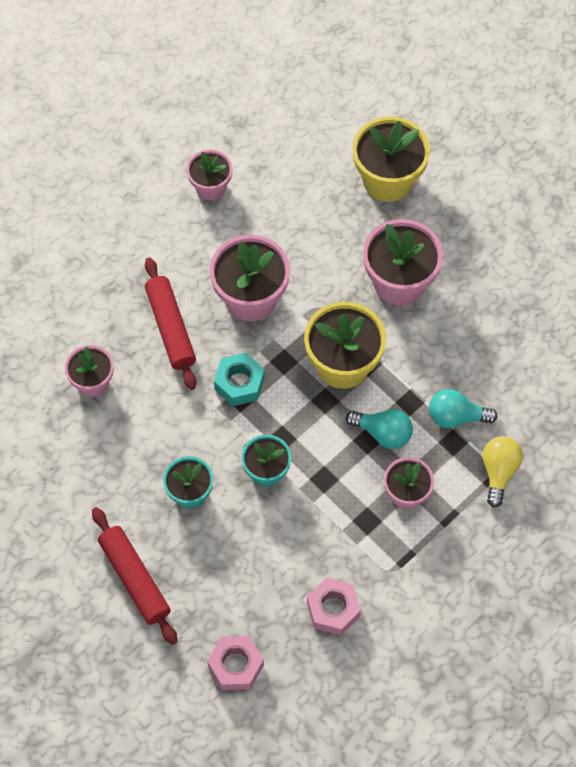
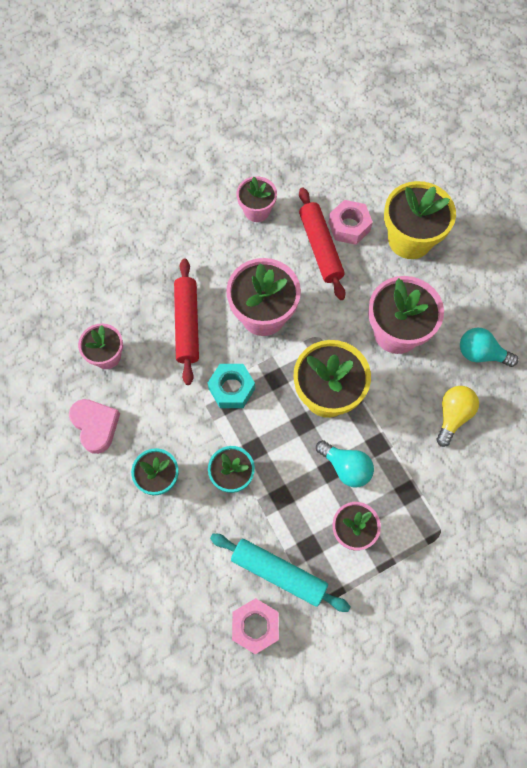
camera: 15 degrees right, 5 degrees up
(104, 457) = (95, 426): none -> pink heart
(135, 579) = (87, 547): red rolling pin -> red rolling pin (320, 248)
(236, 665) = (151, 657): pink nut -> pink nut (349, 226)
(342, 553) = (279, 573): none -> turquoise rolling pin
(456, 417) = (416, 469): turquoise light bulb -> turquoise light bulb (480, 354)
(498, 472) = (442, 532): yellow light bulb -> yellow light bulb (452, 416)

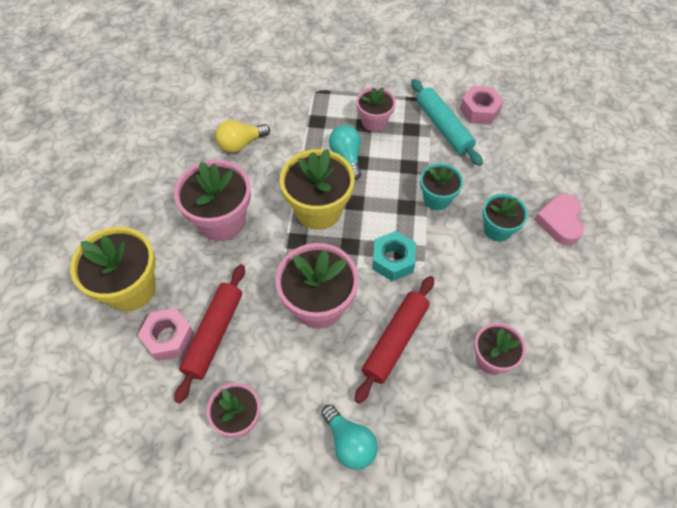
camera: 145 degrees left, 10 degrees down
(95, 426) = (533, 301): pink heart -> pink heart (560, 221)
(480, 354) = (177, 168): turquoise light bulb -> turquoise light bulb (349, 443)

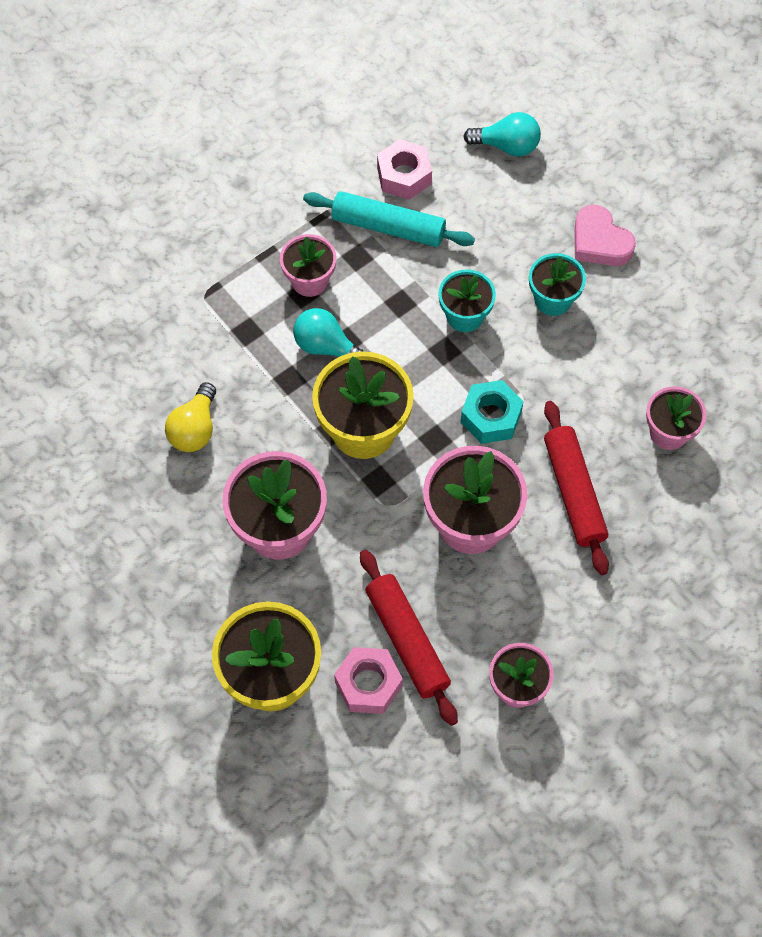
camera: 45 degrees left, 5 degrees up
(349, 443) = (629, 615): turquoise light bulb -> turquoise light bulb (507, 146)

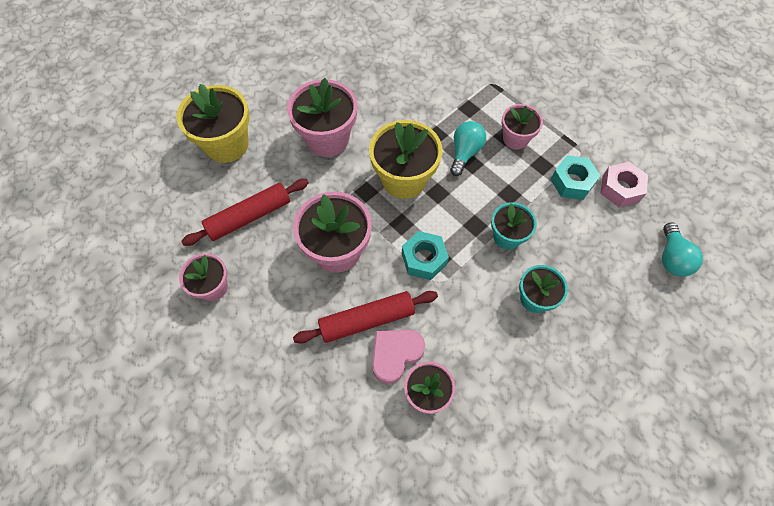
camera: 85 degrees right, 0 degrees up
(195, 429) = (393, 89): yellow light bulb -> none
(368, 684) = (220, 197): pink nut -> none
(388, 227) = (572, 182): turquoise rolling pin -> turquoise nut
(600, 242) = (599, 333): pink heart -> pink heart (395, 355)

